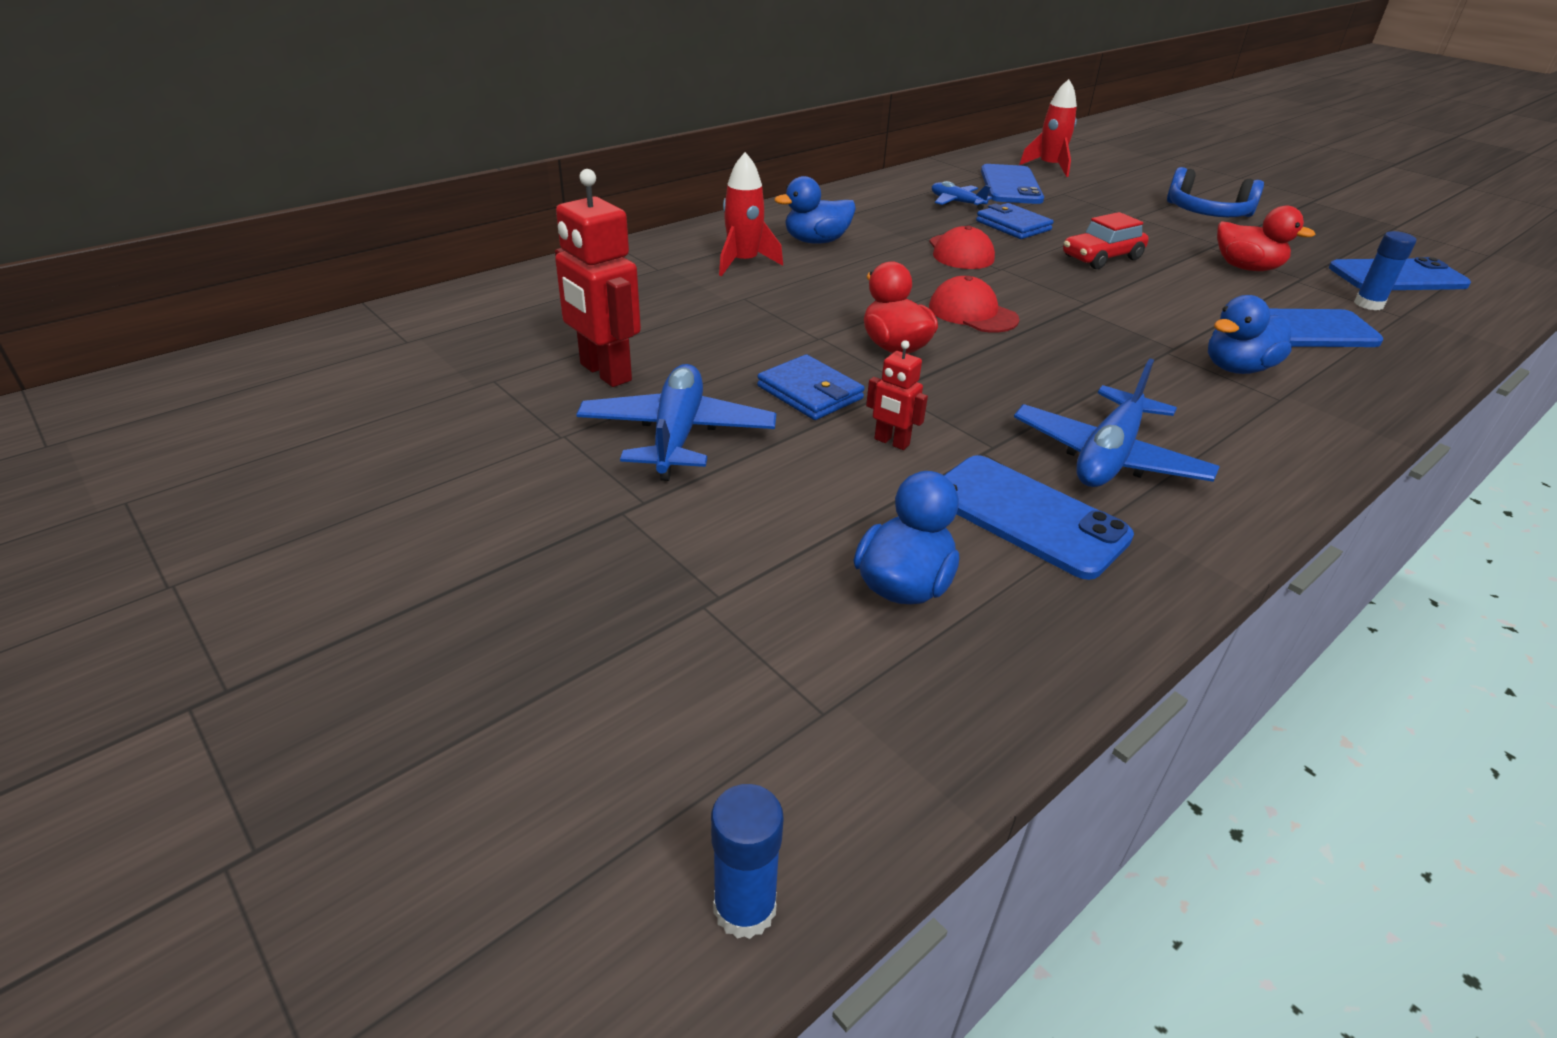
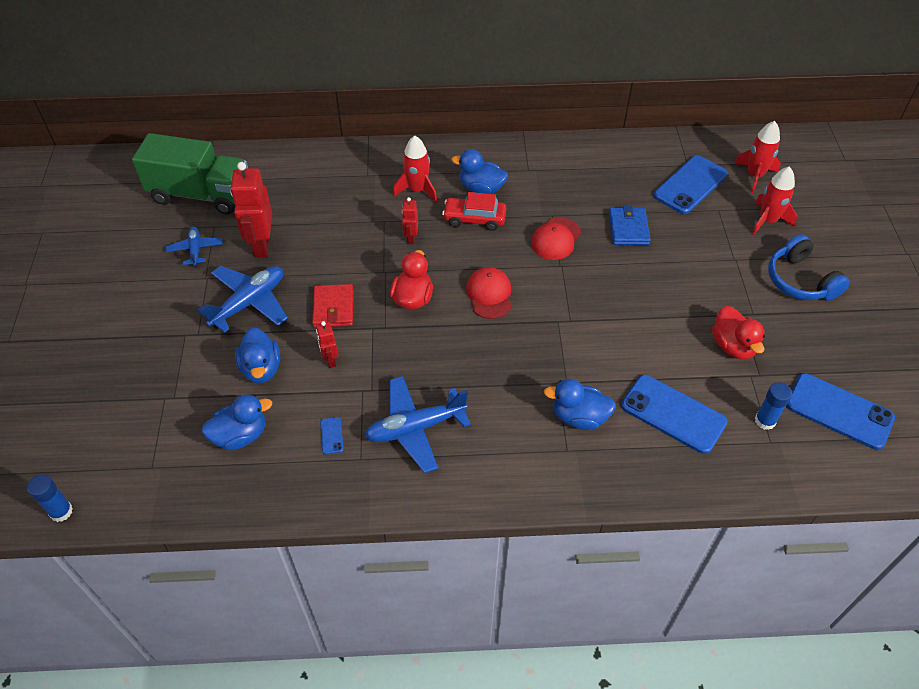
camera: 40 degrees right, 15 degrees up
(420, 356) = (200, 194): none -> green truck
(802, 300) = (411, 238): none -> red robot
(810, 392) = (333, 308): blue wallet -> red wallet
(810, 494) = (261, 369): none -> blue duck
(956, 202) = (623, 188): blue plane -> blue plane (195, 250)
(1027, 516) = (332, 435): blue phone -> blue phone, size x0.41
(1101, 258) = (642, 287): red car -> red car (474, 219)
(1112, 188) = (767, 221): none -> red rocket

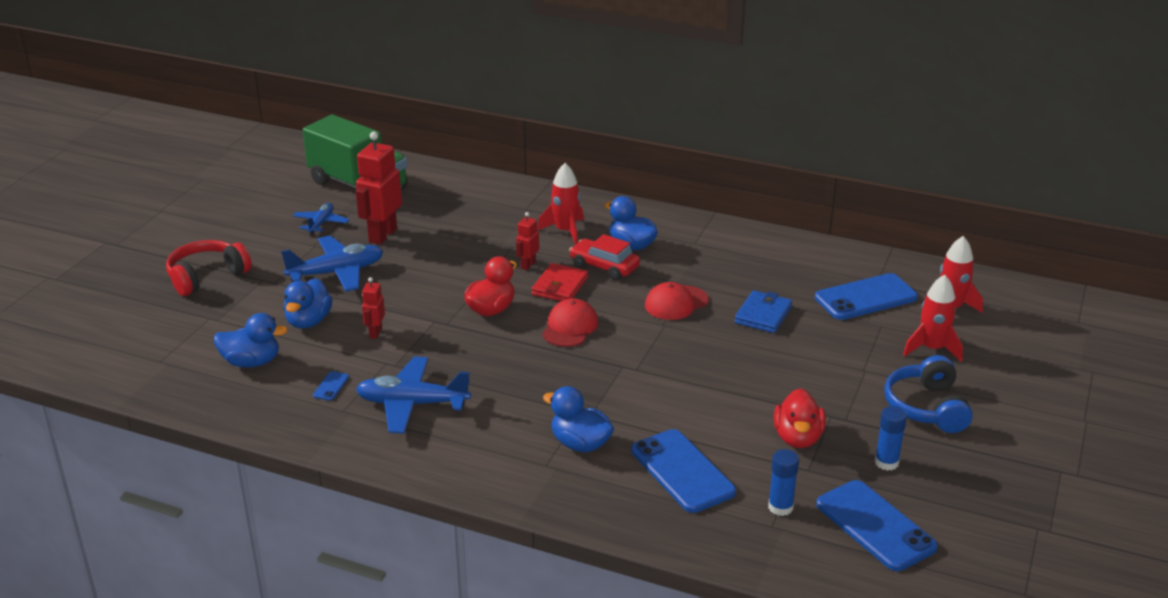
camera: 25 degrees right, 20 degrees down
(61, 511) = (65, 368): blue glue stick -> blue glue stick (886, 462)
(128, 350) = (207, 277): none -> red headphones
(333, 308) = (410, 297): red wallet -> red wallet (560, 286)

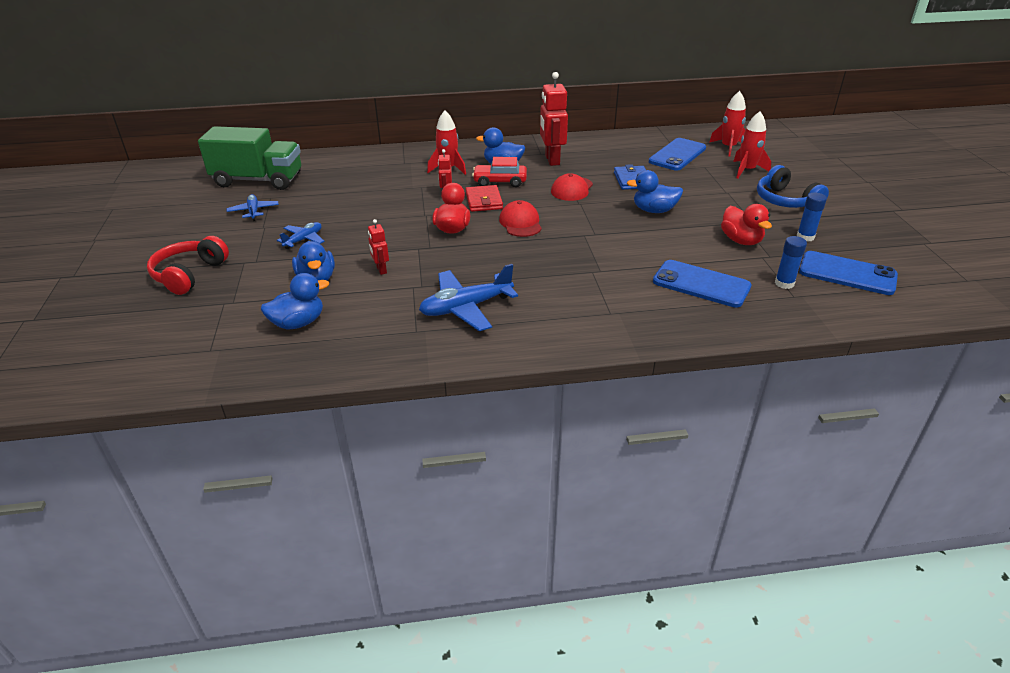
camera: 30 degrees left, 5 degrees up
(331, 386) = (386, 317): blue phone -> none
(337, 273) = (303, 240): blue plane -> blue plane, size x0.57
(382, 235) = (313, 206): red robot -> red robot (551, 160)
(580, 444) = (616, 291): blue duck -> blue duck (654, 210)

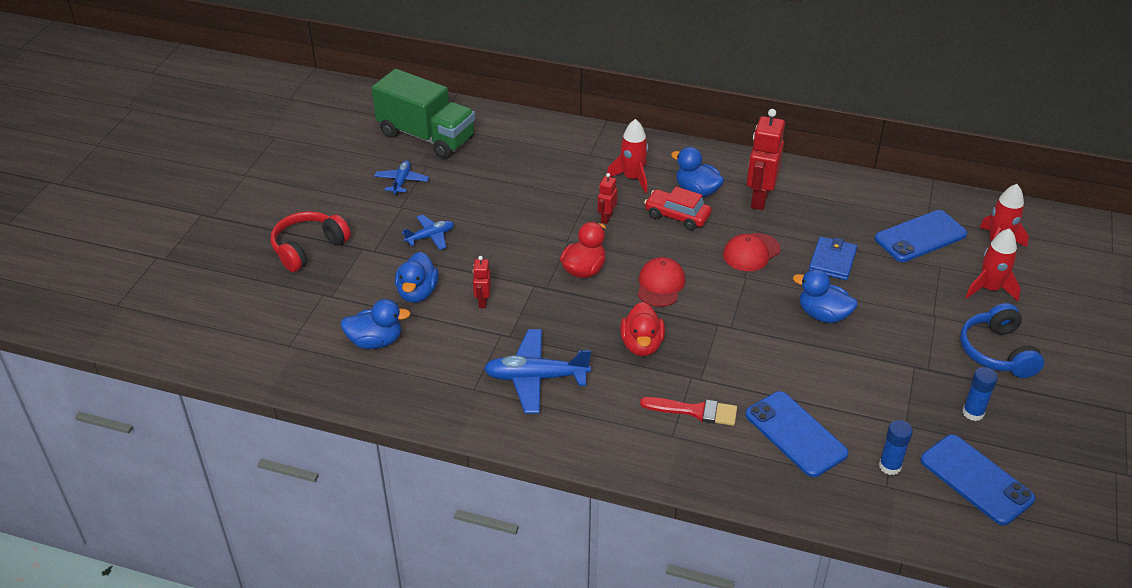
camera: 25 degrees right, 5 degrees up
(484, 201) = (641, 240): red wallet -> none
(614, 292) = (695, 411): none -> red brush
(741, 240) = (890, 392): red duck -> red duck (642, 345)

